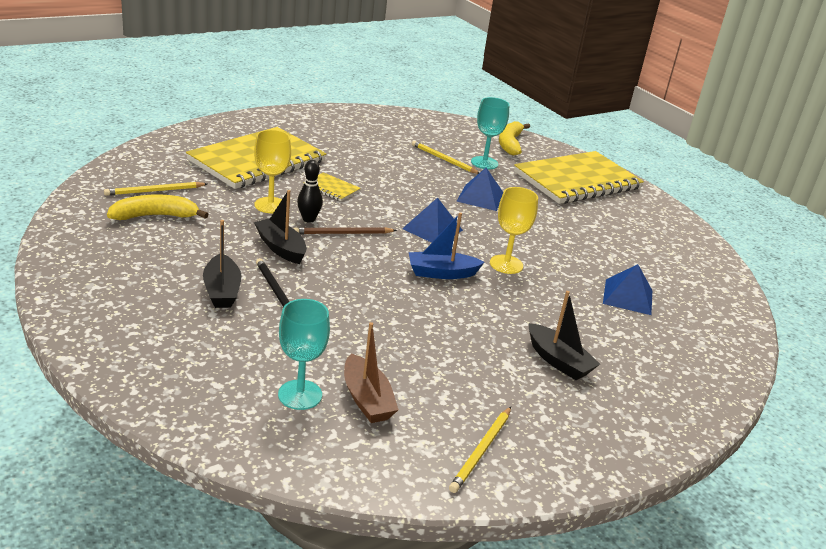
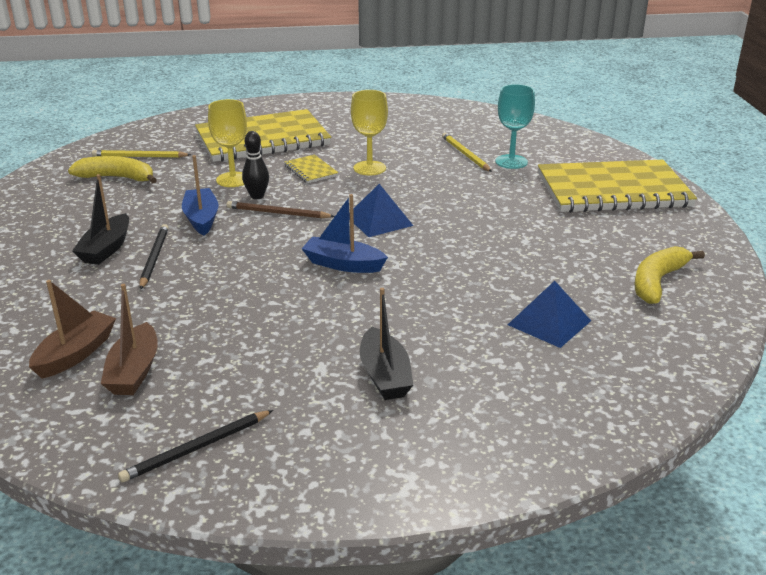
camera: 30 degrees right, 0 degrees up
(281, 248) = (201, 219): black boat -> blue boat
(300, 395) = (76, 354): turquoise goblet -> brown boat
(480, 197) = (469, 195): blue pyramid -> none
(481, 451) = (196, 448): yellow pencil -> black pencil
(506, 264) = (428, 266): yellow goblet -> yellow goblet (369, 168)
(510, 144) = (564, 145): yellow banana -> yellow banana (657, 281)

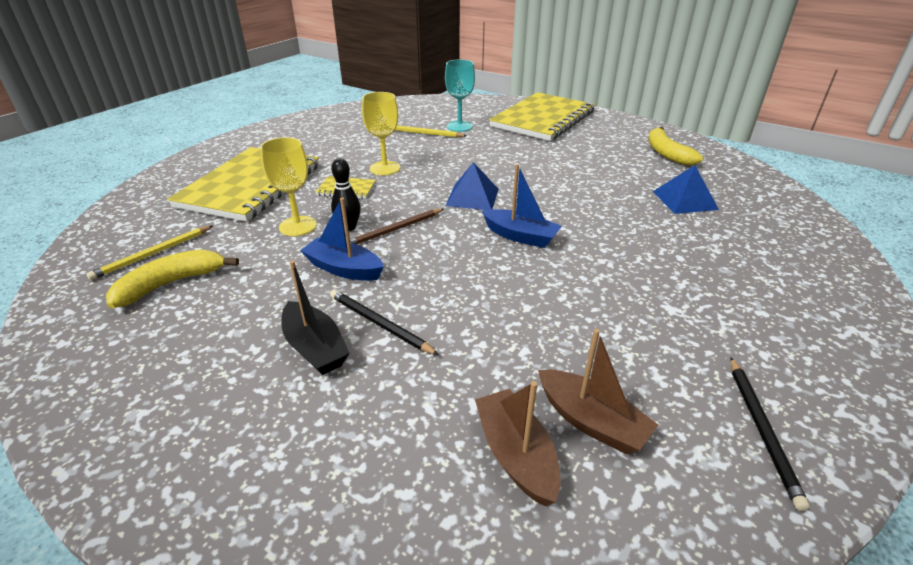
camera: 50 degrees left, 5 degrees up
(343, 264) = (520, 236): blue boat -> blue boat turned 120 degrees counterclockwise
(384, 375) = (706, 285): black boat -> none

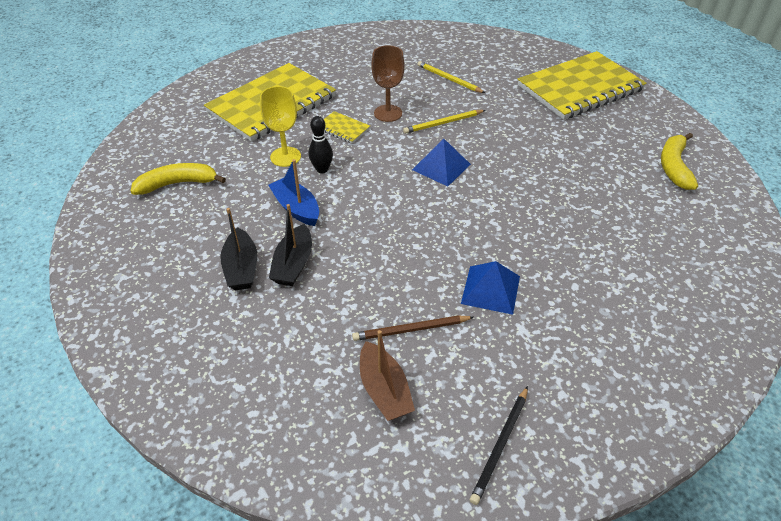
camera: 25 degrees right, 10 degrees up
(153, 254) = (177, 153): yellow pencil -> yellow pencil (443, 123)
(379, 324) = (293, 264): black pencil -> black boat
(385, 168) = (388, 113): yellow goblet -> brown goblet
(394, 230) = (355, 183): brown pencil -> brown pencil (411, 330)
(459, 126) = (488, 78): turquoise goblet -> none
(516, 454) = (319, 391): brown boat -> none
(520, 236) = (452, 220): blue boat -> none
(684, 200) = (638, 228): blue pyramid -> blue pyramid (491, 289)

